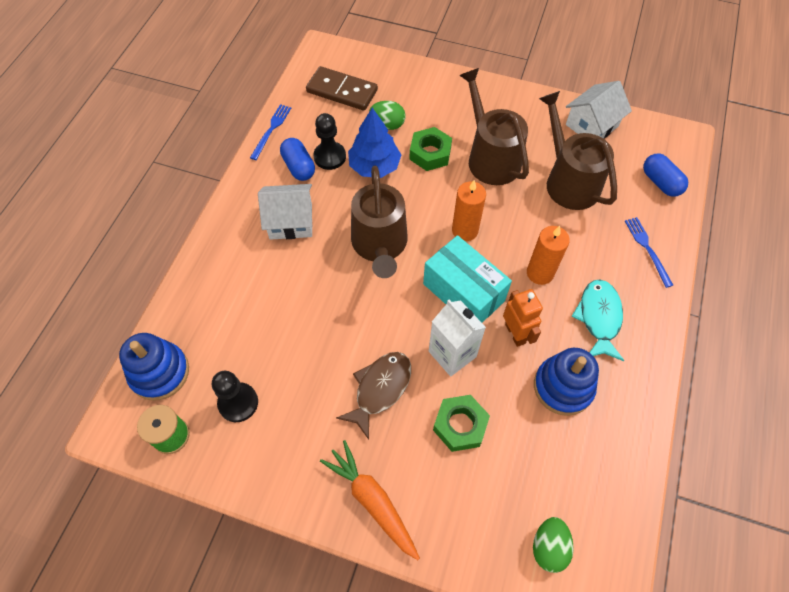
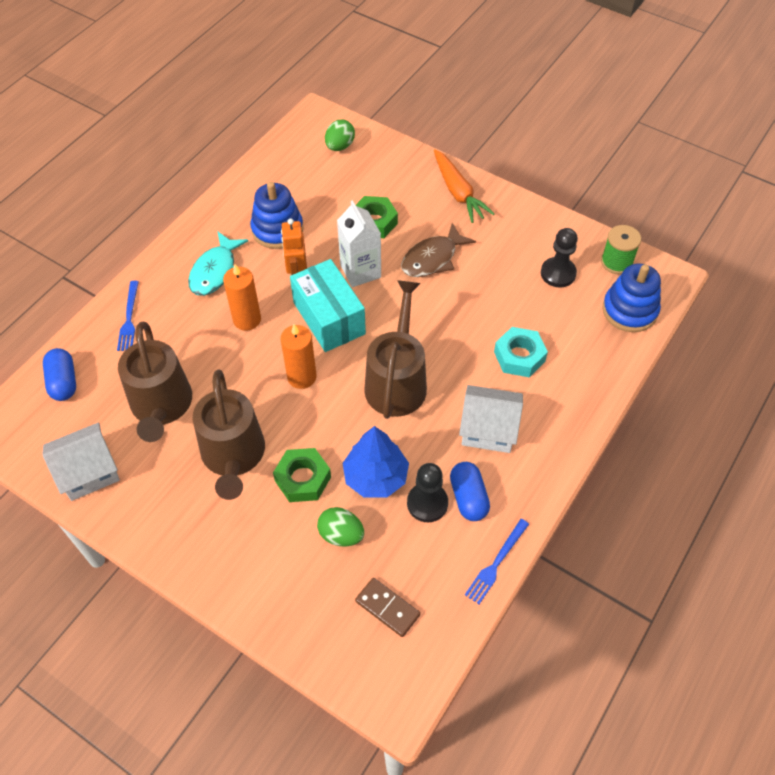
camera: 165 degrees left, 5 degrees down
(271, 294) = (519, 356): none -> turquoise nut
(342, 91) = (387, 608): brown domino -> brown domino, size x0.64

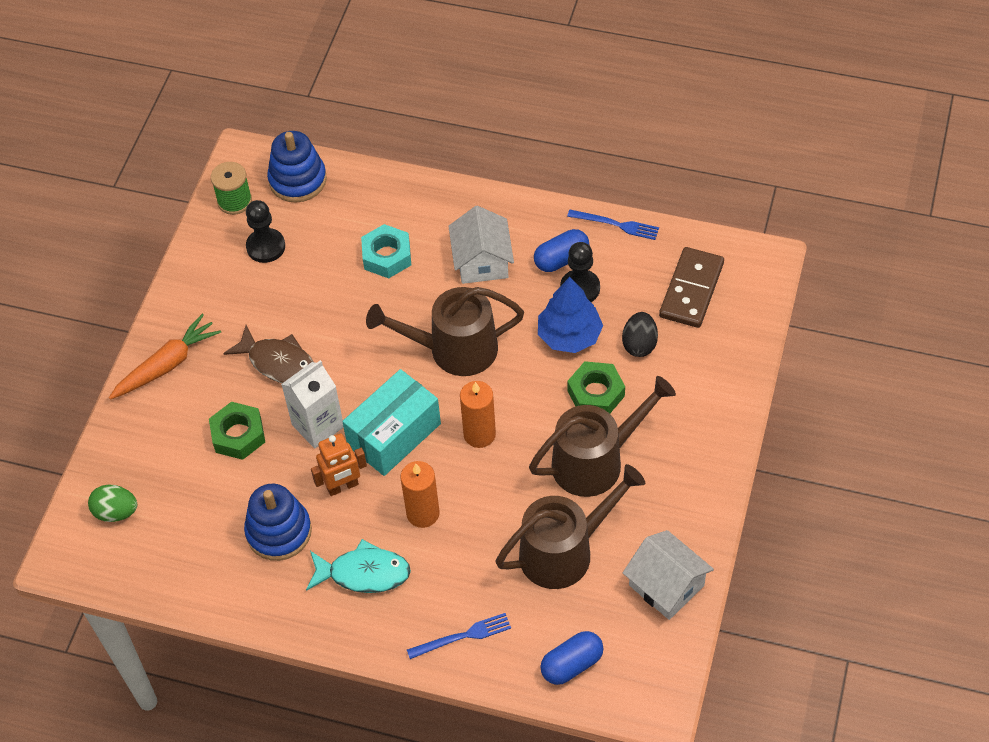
camera: 105 degrees left, 0 degrees up
(341, 535) = (639, 344): green egg -> black egg
(387, 608) = (691, 290): brown domino -> brown domino, size x1.56

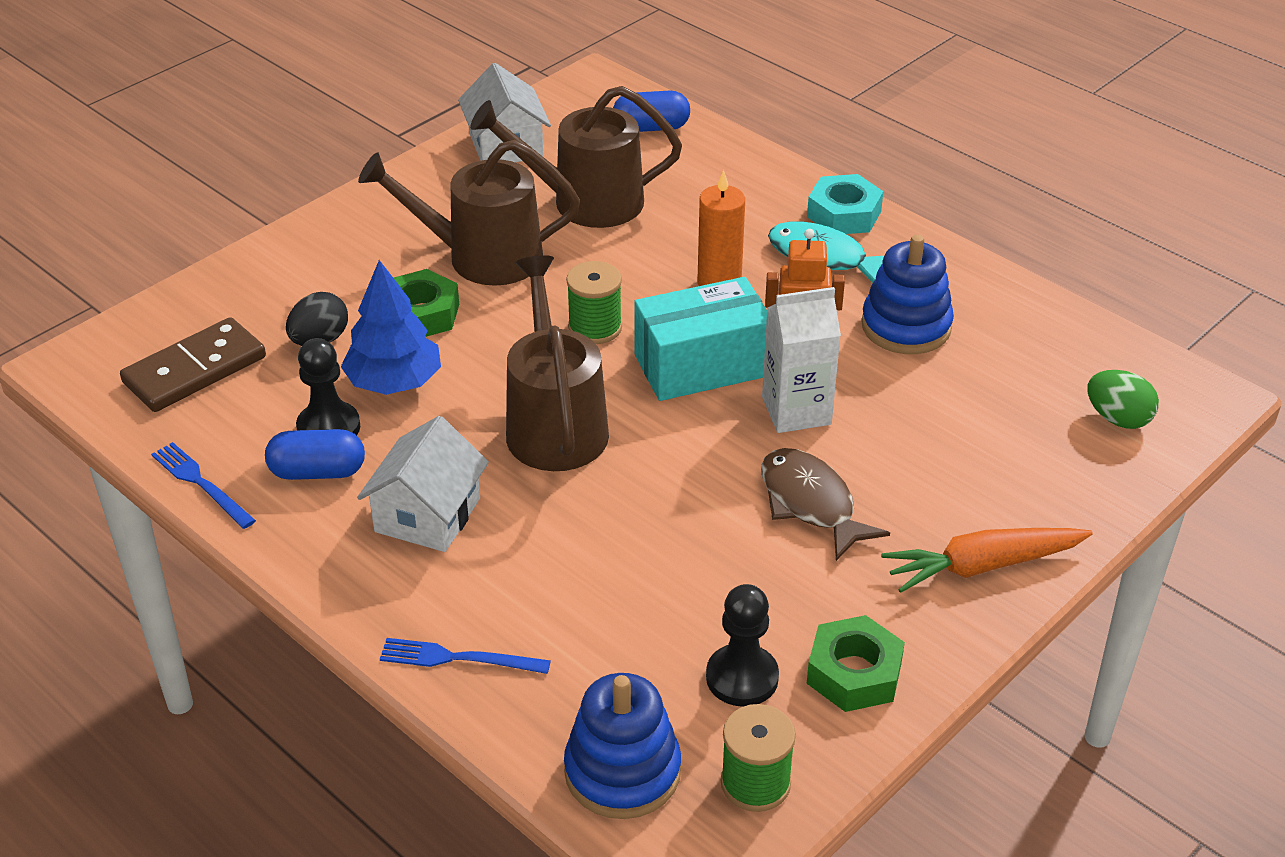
camera: 155 degrees left, 15 degrees down
(238, 435) = (912, 440): green nut -> green nut (854, 673)
(387, 256) = (559, 580): turquoise nut -> turquoise nut (844, 214)
(454, 349) = (555, 424): brown watering can -> brown watering can turned 120 degrees counterclockwise
(463, 636) = (746, 179): blue fork -> blue fork (458, 658)
(479, 434) = (595, 327): orange candle -> green spool

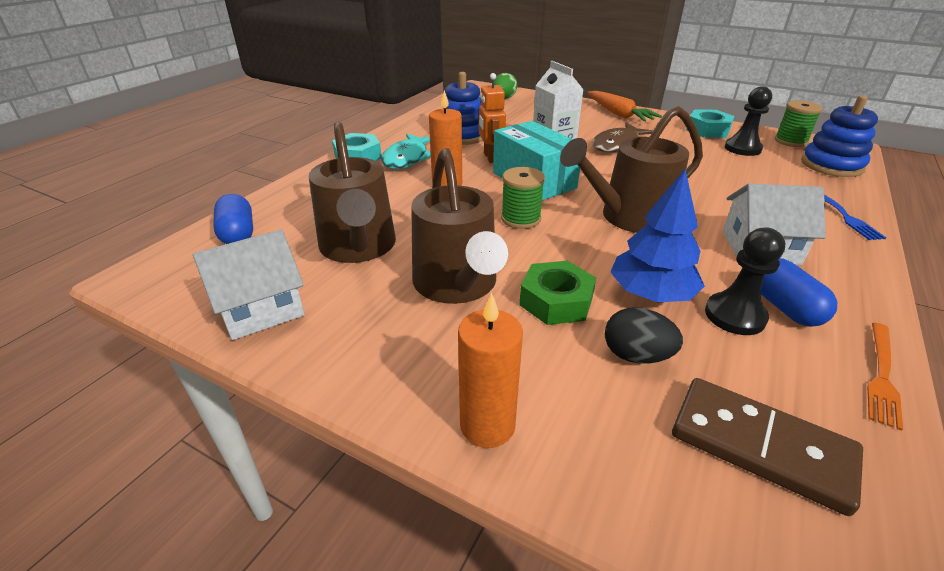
camera: 105 degrees left, 5 degrees down
(201, 483) = (881, 375): blue fork -> orange fork
(302, 245) = (487, 425): none -> orange candle
(854, 673) = (707, 130): green nut -> turquoise nut

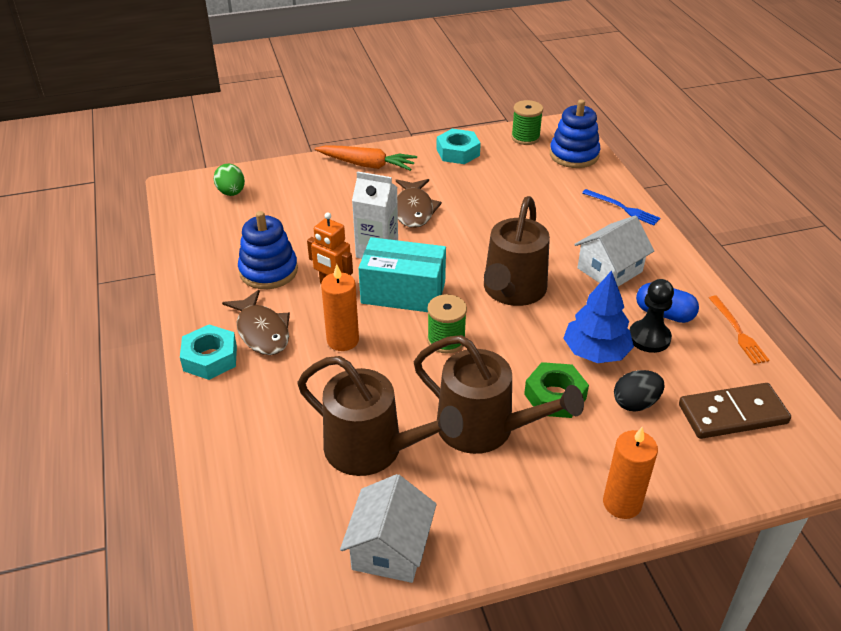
camera: 45 degrees left, 5 degrees up
(238, 234) = (253, 511): blue capsule -> none
(407, 158) = (262, 331): turquoise fish -> brown fish
(742, 148) = (504, 165): black pawn -> none

